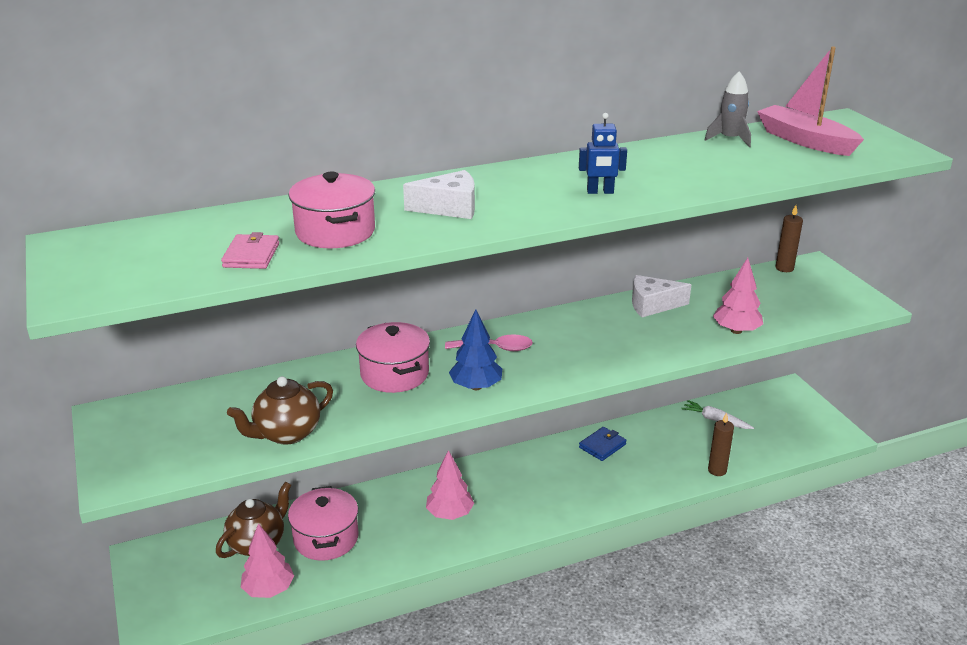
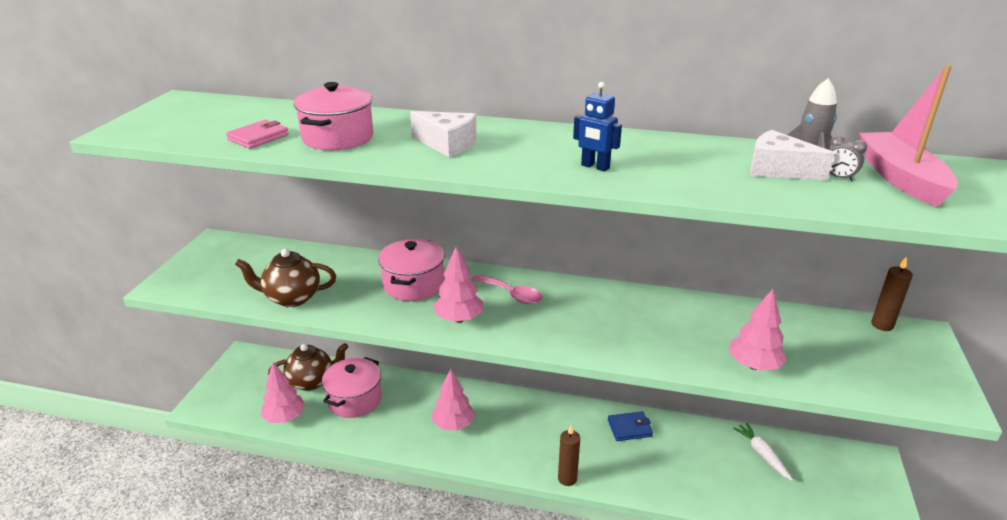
camera: 35 degrees right, 0 degrees up
(476, 386) = (459, 319): blue tree -> pink tree
(652, 305) = (694, 310): white cheese -> white cheese (778, 170)
(717, 470) = (718, 502): brown candle -> brown candle (567, 479)
(770, 151) = (839, 178): none -> grey clock

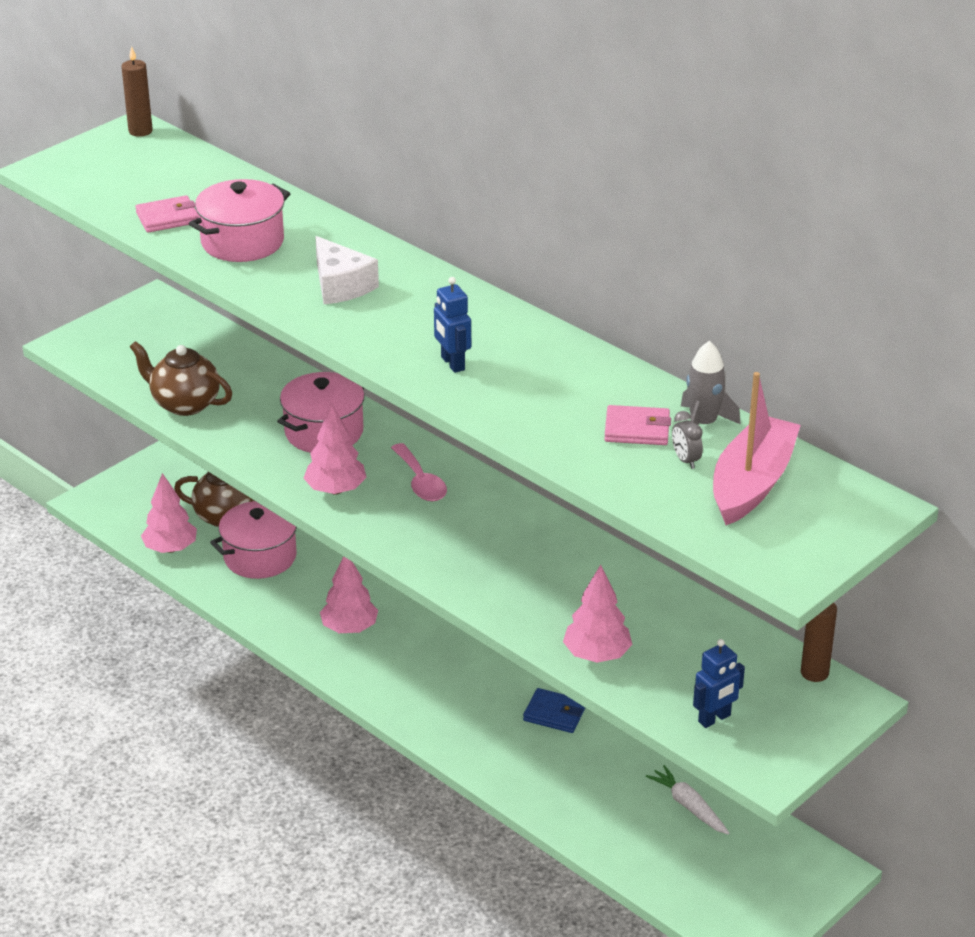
camera: 30 degrees right, 5 degrees up
(567, 479) = (427, 735): brown candle -> brown candle (140, 131)
(762, 454) = (688, 806): white carrot -> white carrot turned 45 degrees counterclockwise
(778, 170) = (637, 429): white cheese -> pink wallet
(876, 379) = (714, 719): none -> blue robot

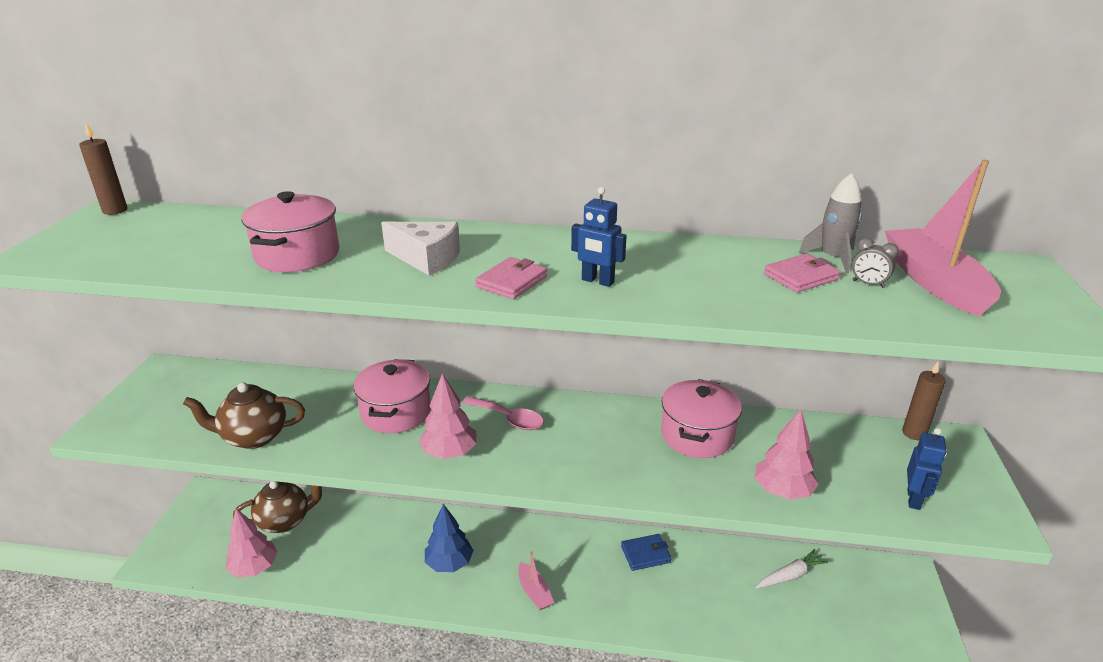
camera: 35 degrees left, 5 degrees down
(167, 218) = (202, 258): pink wallet -> pink wallet (511, 282)
(260, 557) = (335, 540): pink pot -> pink pot (697, 435)
(349, 628) = (449, 563): pink tree -> blue tree
(407, 691) = (534, 592): none -> pink boat
(688, 806) = (790, 575): white carrot -> white carrot turned 135 degrees clockwise

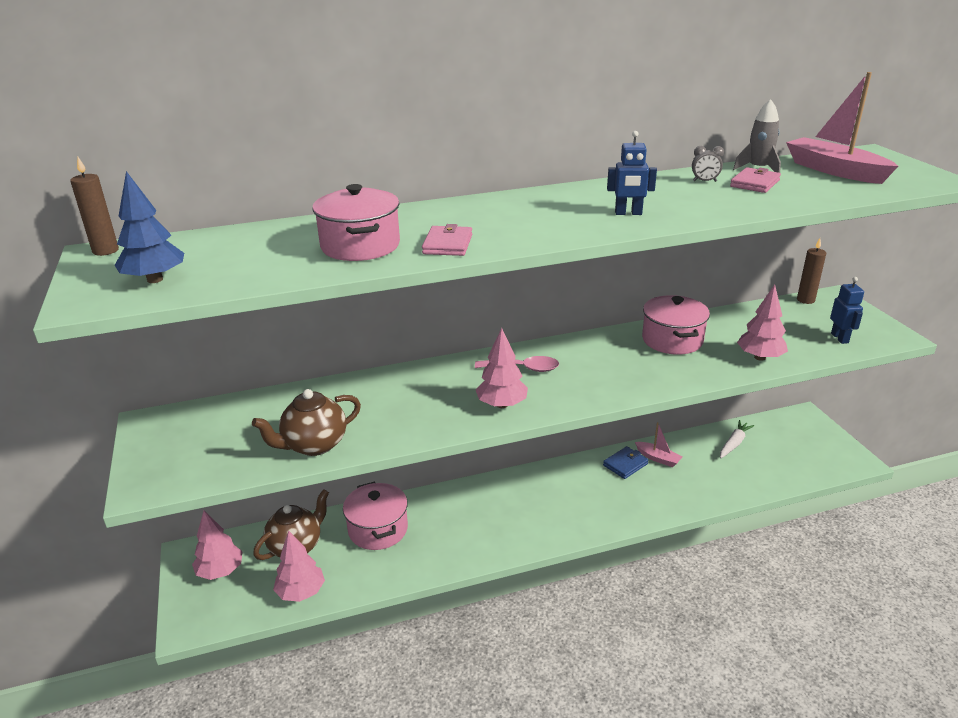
camera: 25 degrees left, 0 degrees up
(213, 520) = (220, 571): none -> pink tree
(396, 412) = (424, 390): pink pot -> pink pot (378, 529)
(427, 259) = (476, 226): white cheese -> none
(449, 563) = (477, 525): blue tree -> blue tree (155, 280)
(511, 282) = (567, 226): pink wallet -> pink wallet (448, 244)
(534, 592) = (564, 520): pink boat -> pink boat (658, 458)
(868, 284) = (799, 179): grey clock -> grey clock (704, 181)

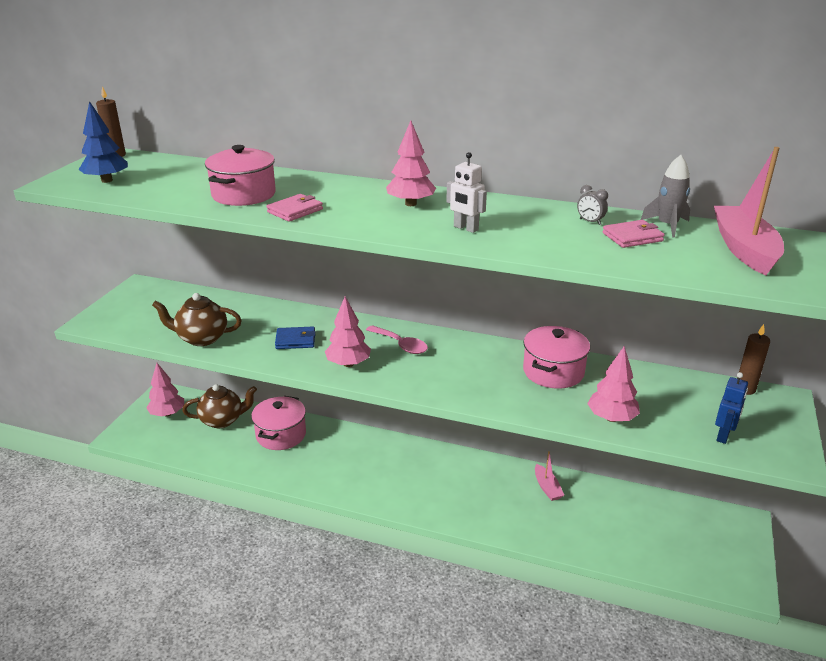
camera: 35 degrees right, 0 degrees up
(301, 592) = (194, 450): pink tree -> pink tree (410, 204)
(625, 464) = (512, 479): blue wallet -> blue wallet (295, 340)
(628, 213) = (465, 228): blue robot -> white robot
(734, 443) = (635, 510): white carrot -> none

